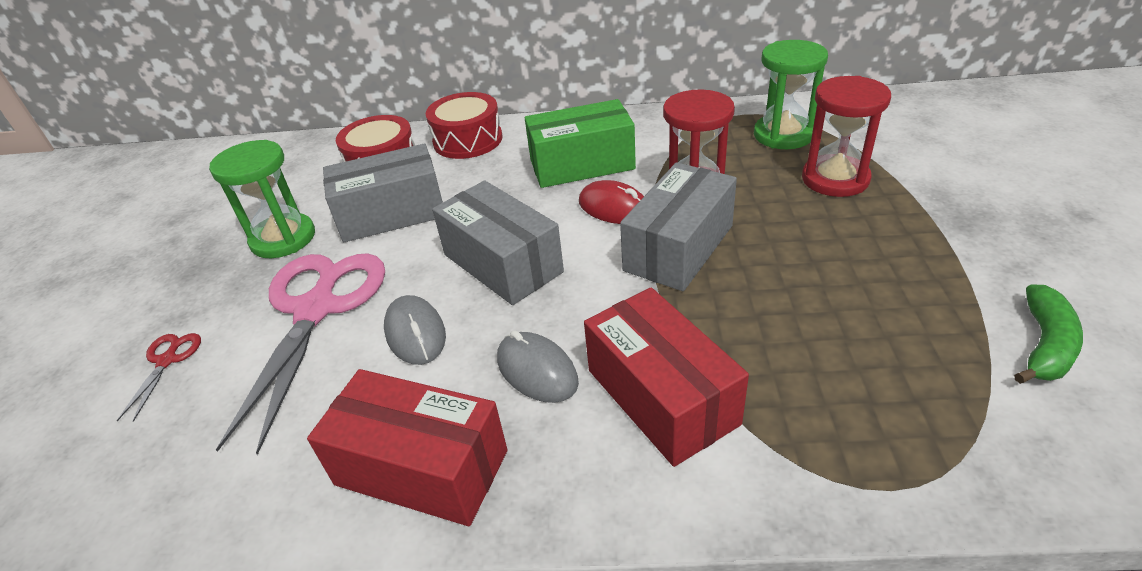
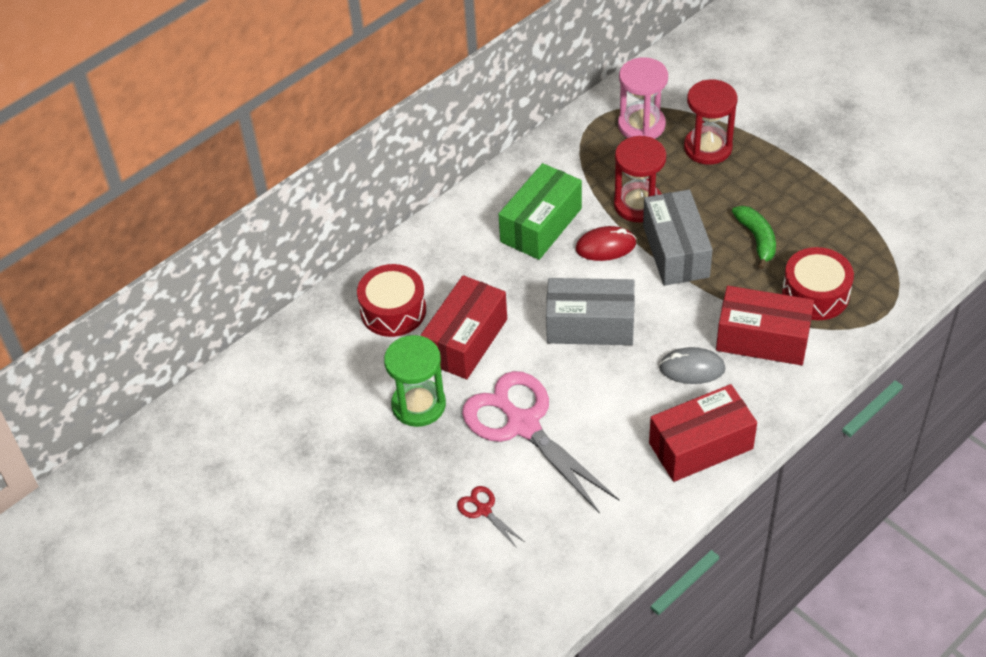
camera: 45 degrees left, 10 degrees up
(392, 214) = (466, 340): grey box -> red box
(415, 333) = (602, 396): grey mouse -> none
(468, 140) = (426, 252): red drum -> red drum (815, 294)
(783, 135) = (641, 125): green hourglass -> pink hourglass
(1045, 345) = (888, 203): green banana -> green banana (757, 239)

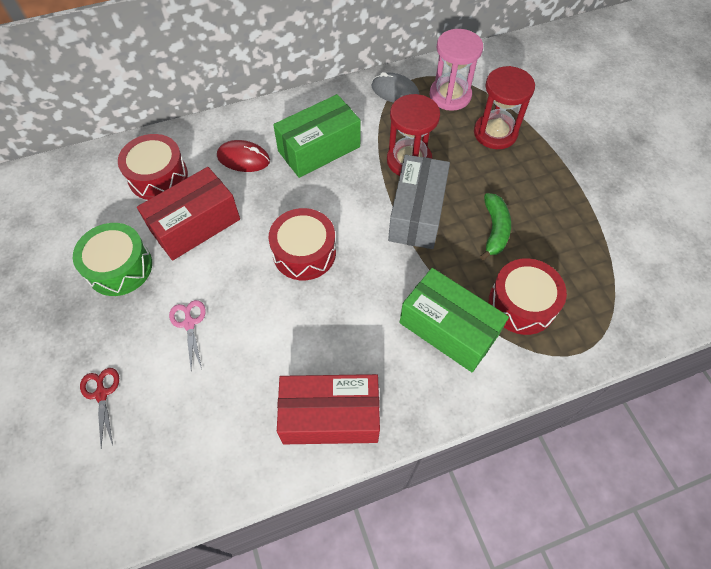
camera: 20 degrees right, 10 degrees up
(418, 405) = (119, 267): green hourglass -> green drum
(523, 425) = (189, 323): pink scissors -> pink scissors, size x0.42
(590, 325) = (304, 252): grey box -> red drum
(605, 246) = (360, 187): red mouse -> red mouse (243, 159)
(692, 368) = (367, 331): grey mouse -> grey mouse (395, 91)
(762, 339) = (448, 329): red box -> green box

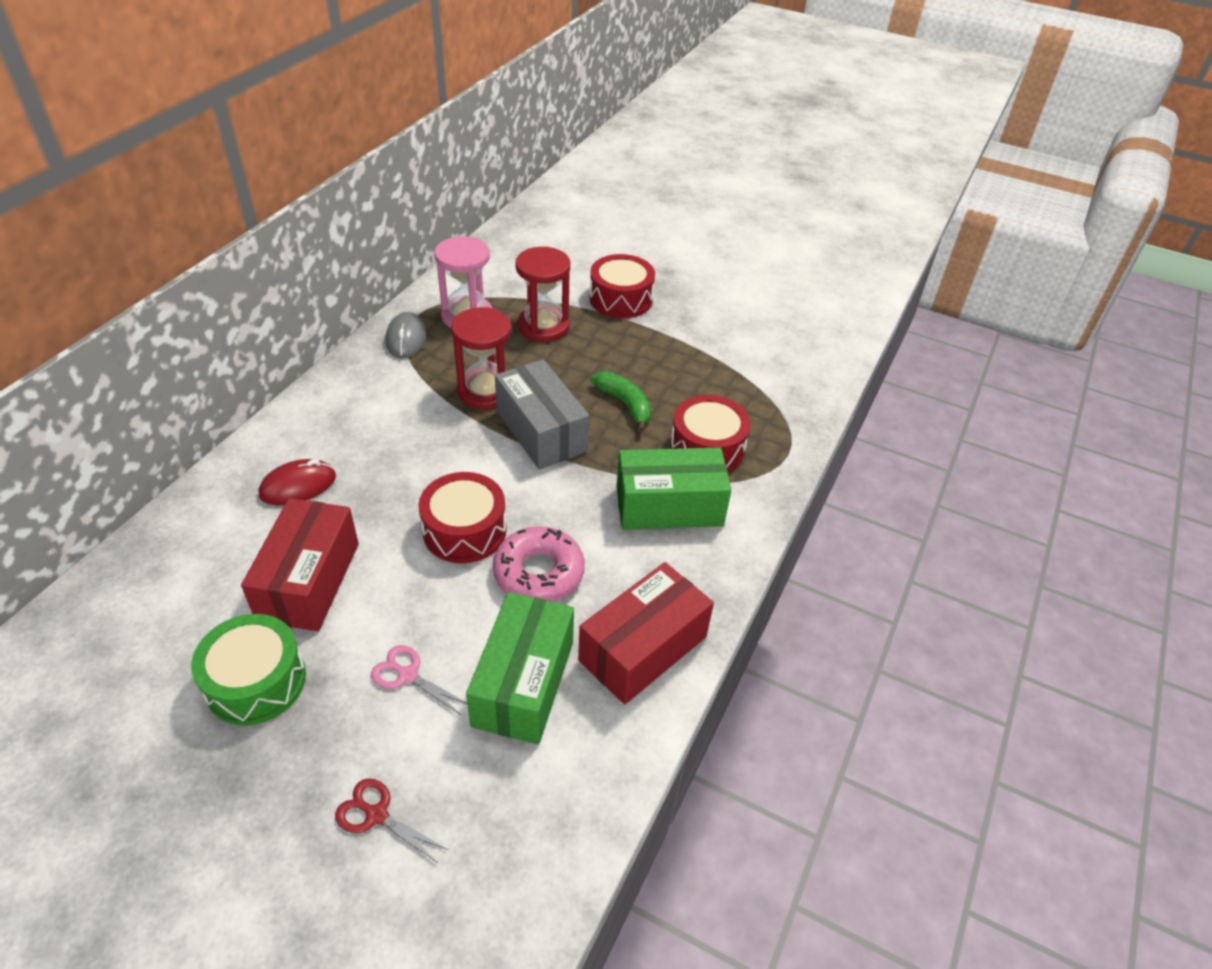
camera: 45 degrees left, 15 degrees down
(158, 176) = (203, 563): red drum -> red drum (621, 299)
(319, 149) = (378, 430): green box -> green box (523, 683)
(319, 314) = (539, 573): none -> pink donut
(395, 91) = (406, 339): grey mouse -> grey mouse turned 75 degrees counterclockwise

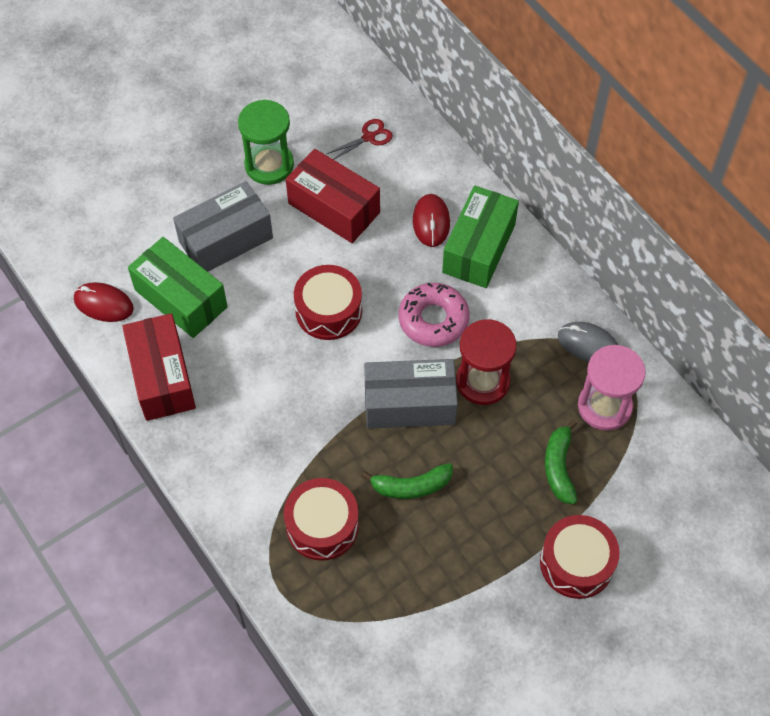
camera: 120 degrees right, 15 degrees up
(256, 681) = (269, 165): green drum -> green hourglass
(376, 815) = (145, 200): red scissors -> red scissors (369, 137)
(407, 675) = (226, 240): pink scissors -> grey box
(539, 573) = (262, 342): pink donut -> pink donut (433, 320)
(543, 326) = (559, 467): red hourglass -> green banana
(580, 772) = (103, 304): none -> red mouse
(669, 506) = (275, 460): green box -> green box (479, 248)

